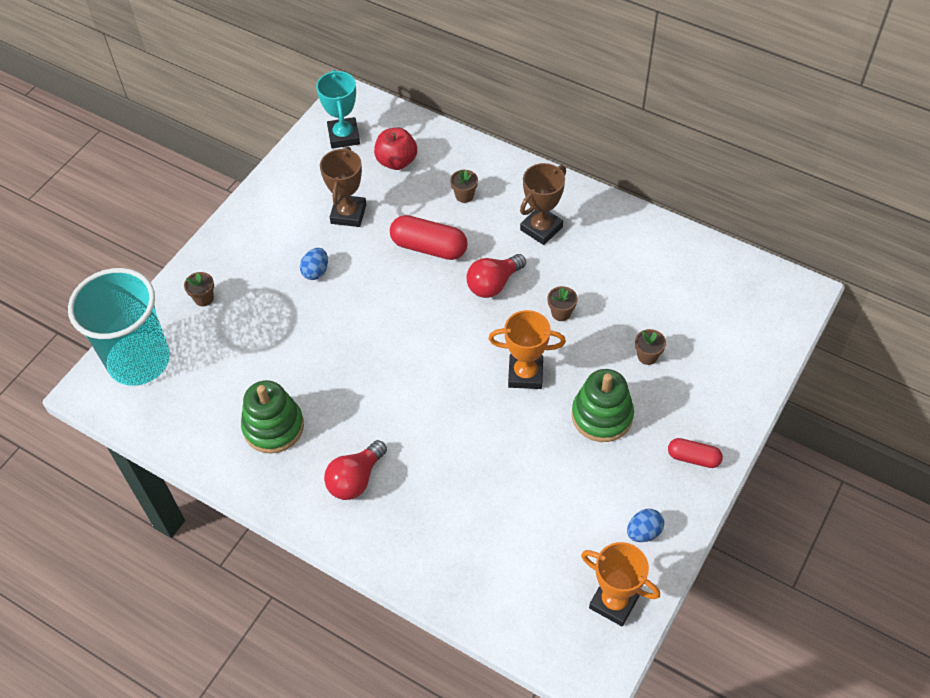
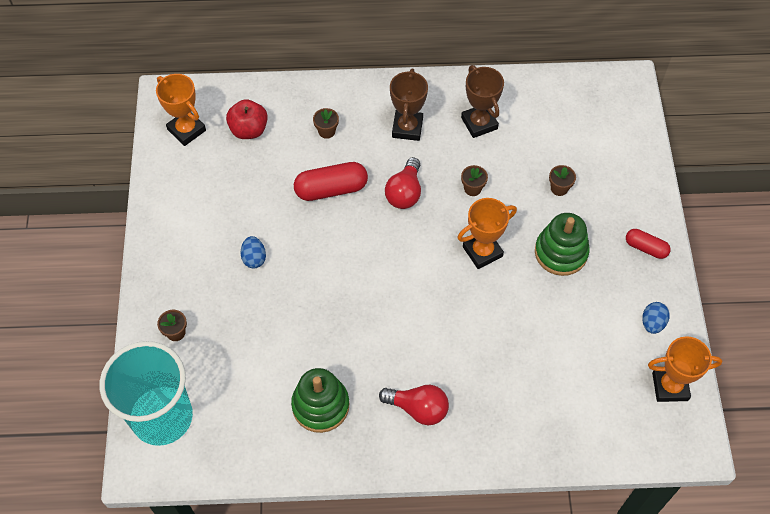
camera: 35 degrees left, 5 degrees up
(344, 136) = (186, 130): turquoise trophy -> orange trophy
(348, 214) = (243, 195): brown trophy -> brown trophy (479, 123)
(355, 479) = (418, 408): red light bulb -> red light bulb turned 75 degrees counterclockwise
(693, 458) = (645, 248): red capsule -> red capsule turned 45 degrees clockwise

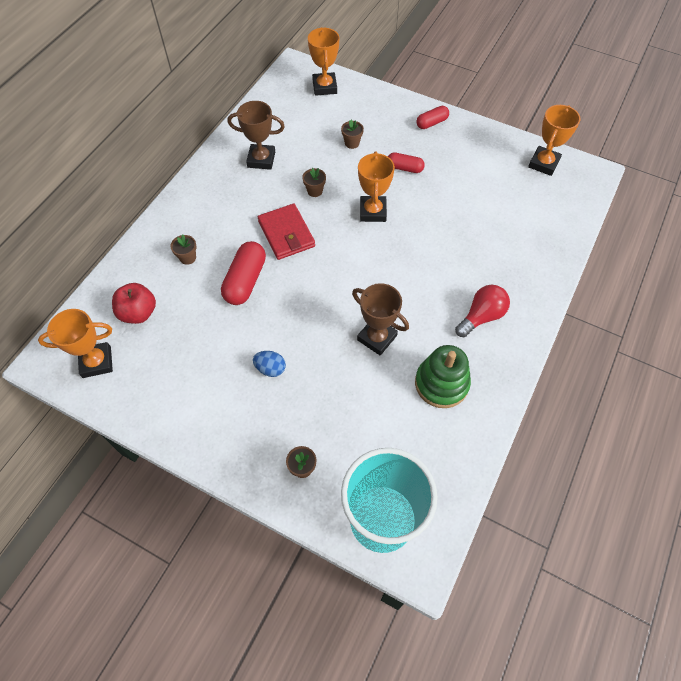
camera: 60 degrees left, 0 degrees up
(405, 192) = (286, 234): red light bulb -> red wallet
(407, 128) = (229, 204): brown trophy -> brown trophy (377, 338)
(561, 252) = (404, 168): green stacking toy -> red capsule
(619, 124) = (324, 87): none -> orange trophy
(652, 323) = (491, 148): blue egg -> none

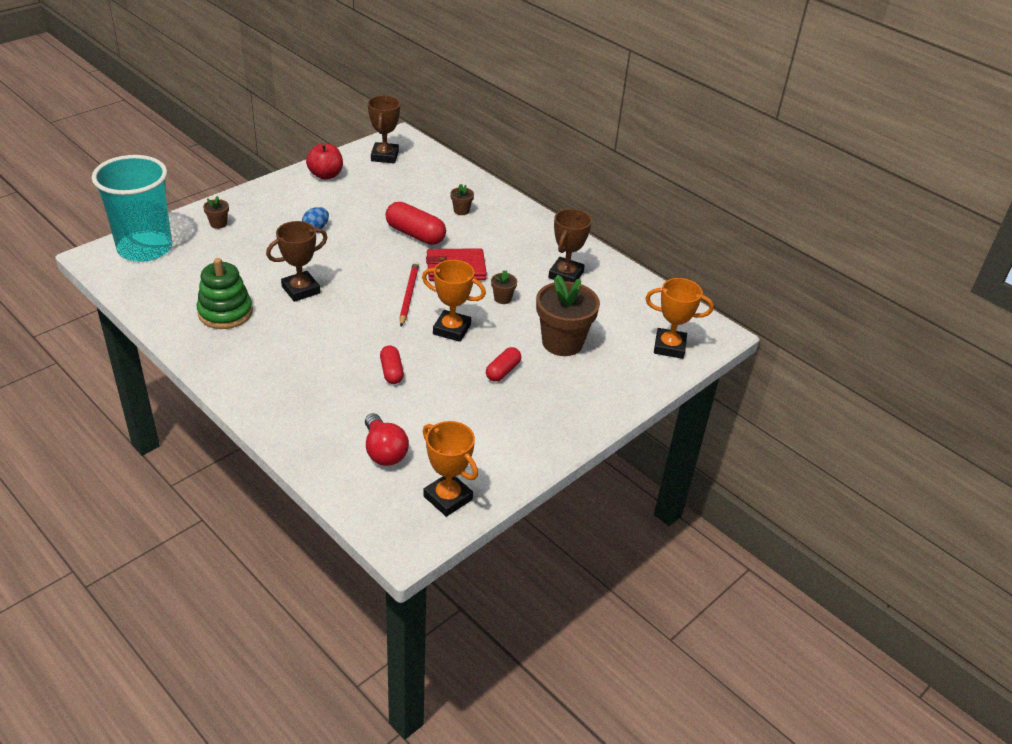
camera: 105 degrees right, 20 degrees down
(97, 362) = (384, 156): orange trophy -> brown trophy
(138, 313) = (418, 179): red apple -> red apple (325, 175)
(342, 254) = (408, 295): none -> red pencil
(352, 143) = (562, 342): brown flower pot -> brown flower pot, size x2.27
(431, 123) = (569, 418): red capsule -> red capsule (391, 371)
(481, 316) = (272, 361): red light bulb -> red light bulb (384, 451)

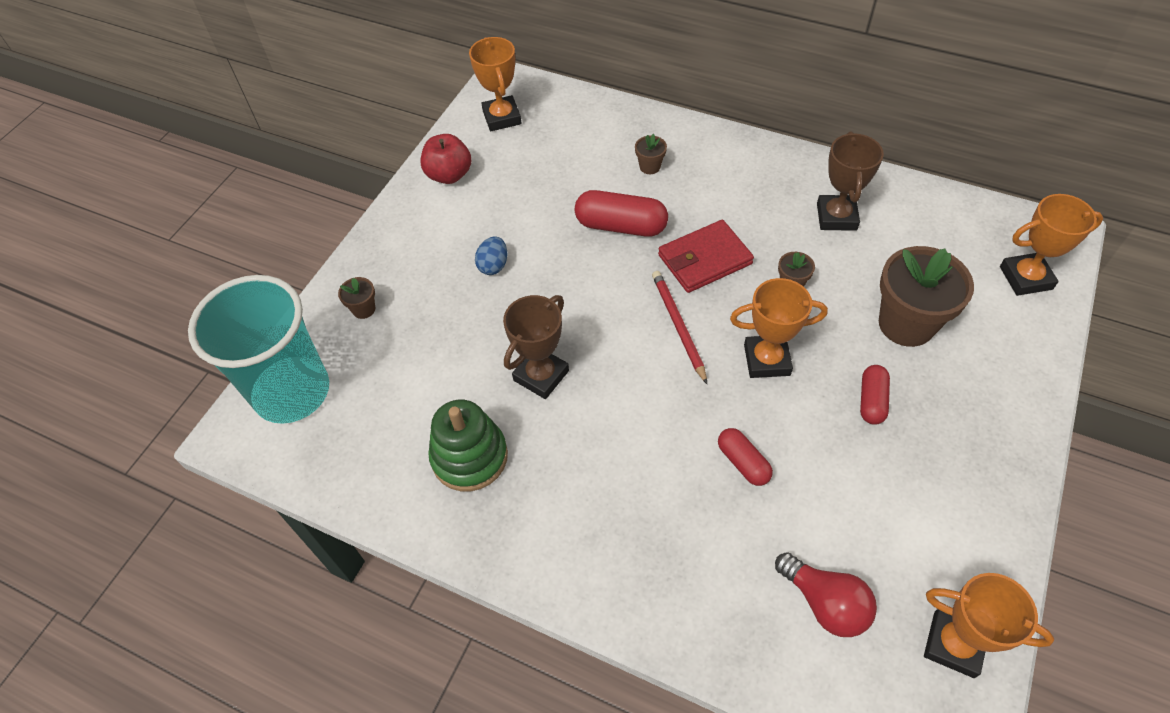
camera: 15 degrees left, 15 degrees up
(384, 156) = (502, 117): brown trophy -> orange trophy

